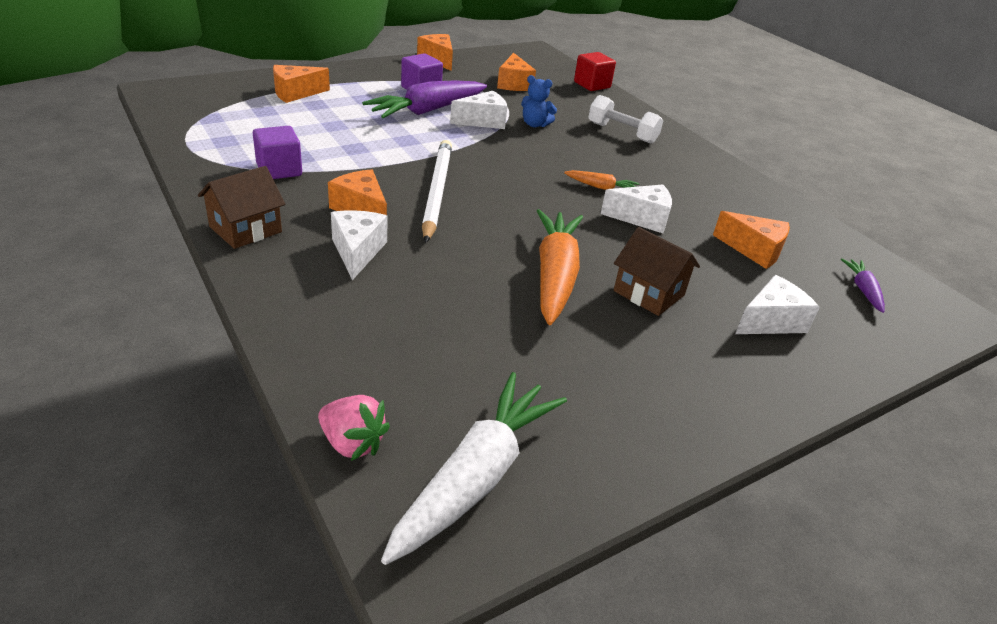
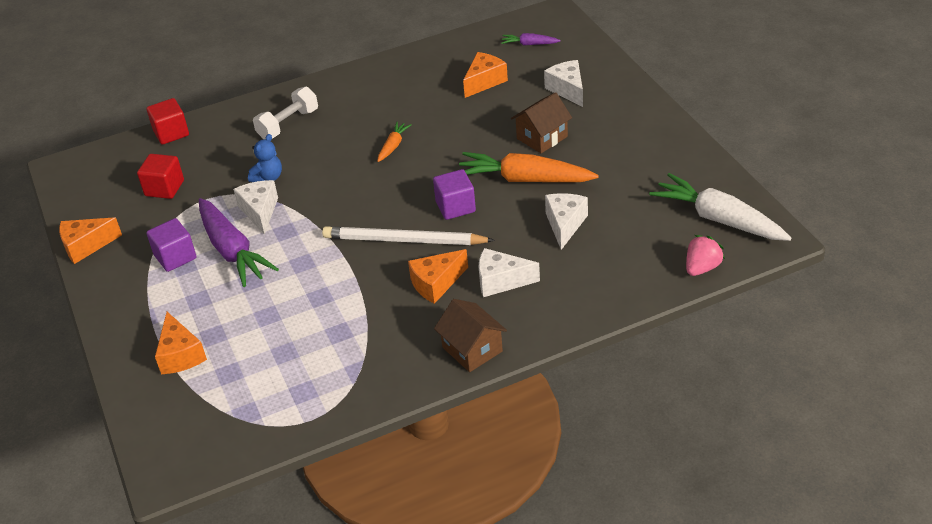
camera: 75 degrees left, 5 degrees up
(279, 170) = (365, 343): purple cube -> purple cube (455, 207)
(514, 84) = (164, 188): orange cheese -> red cube
(642, 218) = (442, 129): white cheese -> white cheese (565, 224)

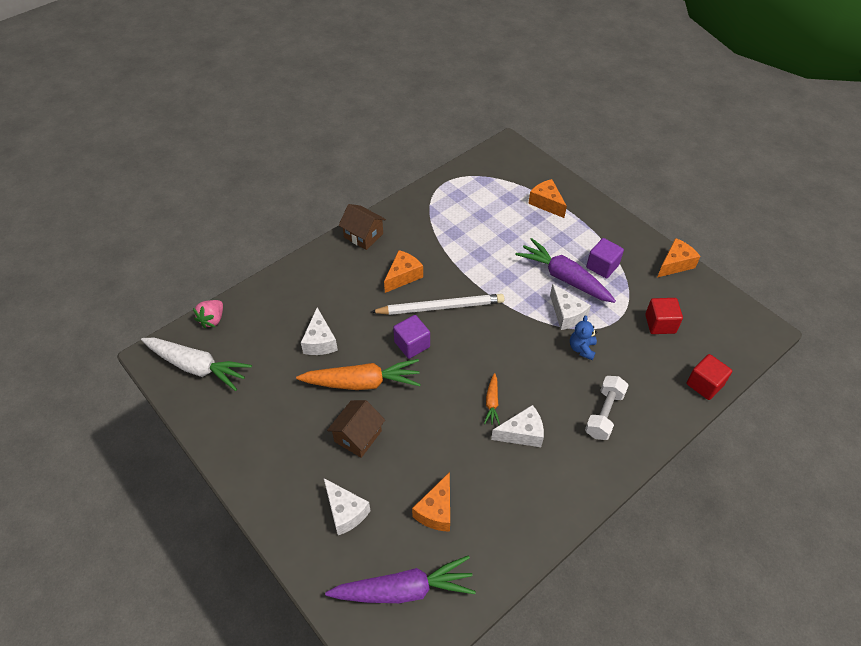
camera: 160 degrees right, 10 degrees up
(501, 281) = (357, 285): white cheese -> white cheese (522, 433)
(529, 44) = (404, 589): purple carrot -> purple carrot, size x2.09

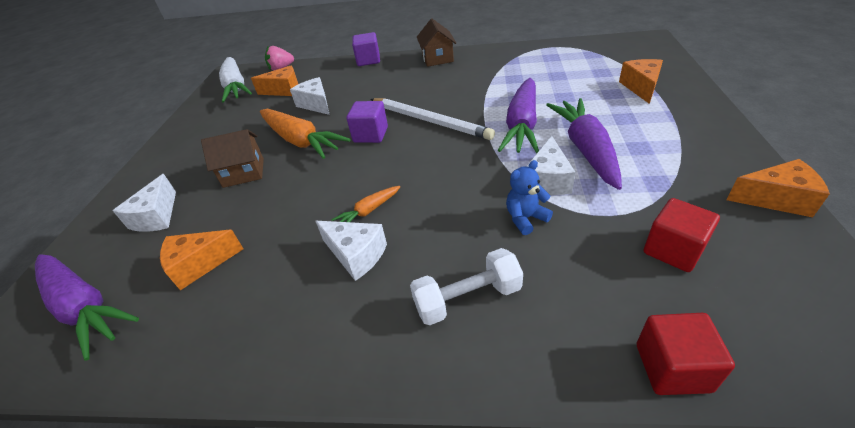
camera: 50 degrees right, 10 degrees down
(320, 341) = (316, 104): white cheese -> white cheese turned 105 degrees clockwise
(403, 276) = (430, 90): orange cheese -> orange cheese (284, 90)
(508, 277) = (522, 125): none -> purple carrot
(602, 266) = (650, 158): purple cube -> purple cube (368, 60)

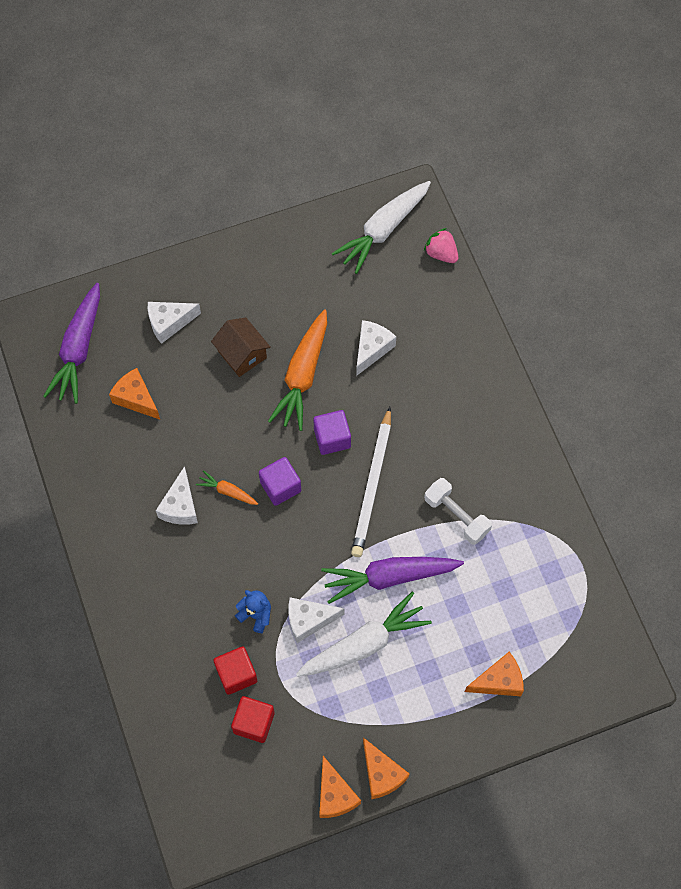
camera: 60 degrees right, 25 degrees up
(284, 90) = (391, 293): orange cheese -> orange cheese (381, 774)
(368, 60) = (489, 352): purple cube -> purple cube (280, 486)
(437, 58) = (516, 436): brown house -> none
(467, 298) = (167, 598): white dumbbell -> white dumbbell (456, 516)
(585, 149) = (364, 643): purple carrot -> white carrot
(672, 367) = (156, 726): red cube -> red cube (236, 674)

